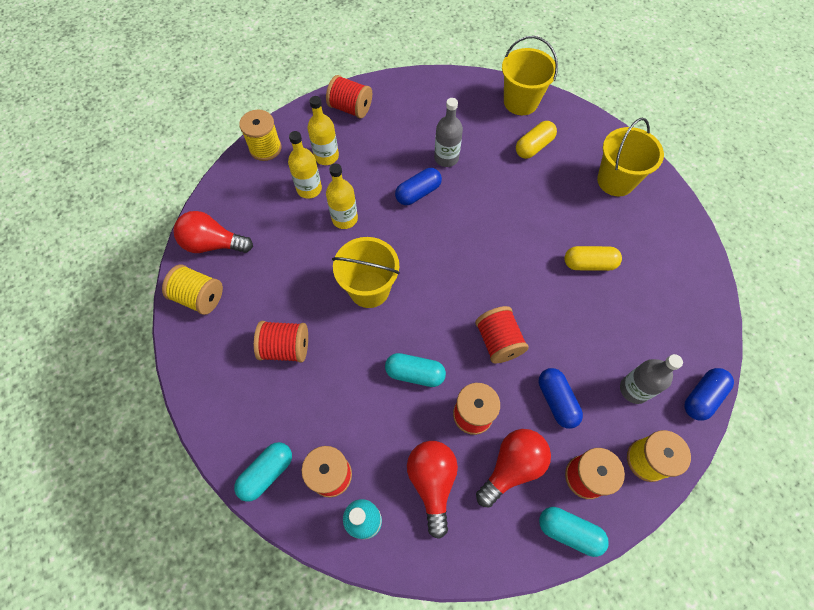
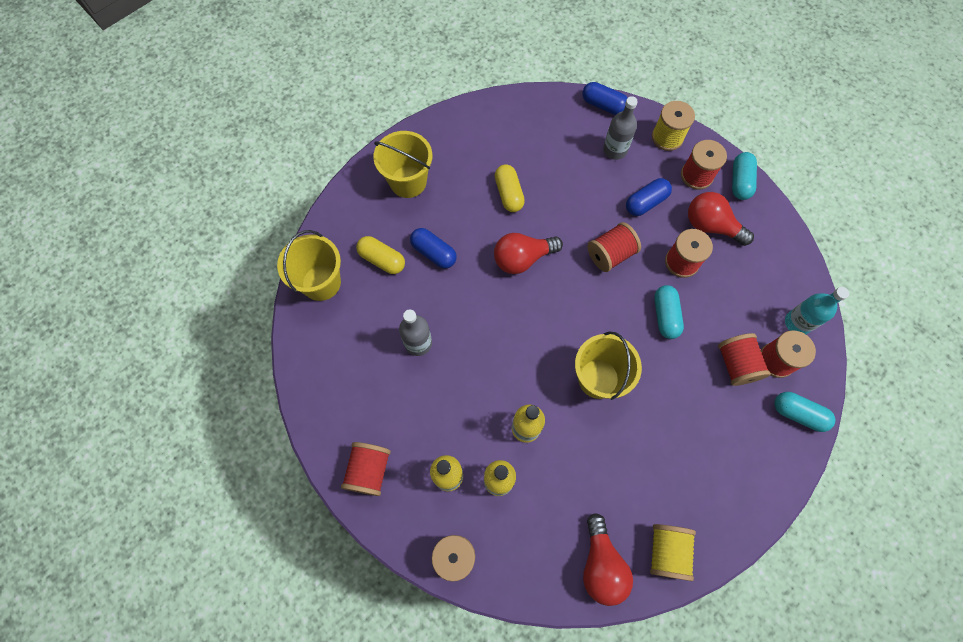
camera: 105 degrees left, 5 degrees up
(285, 348) = (685, 439): red spool -> red spool (736, 364)
(418, 193) = (472, 361): blue capsule -> blue capsule (434, 253)
(432, 482) = (747, 280): red light bulb -> red light bulb (522, 258)

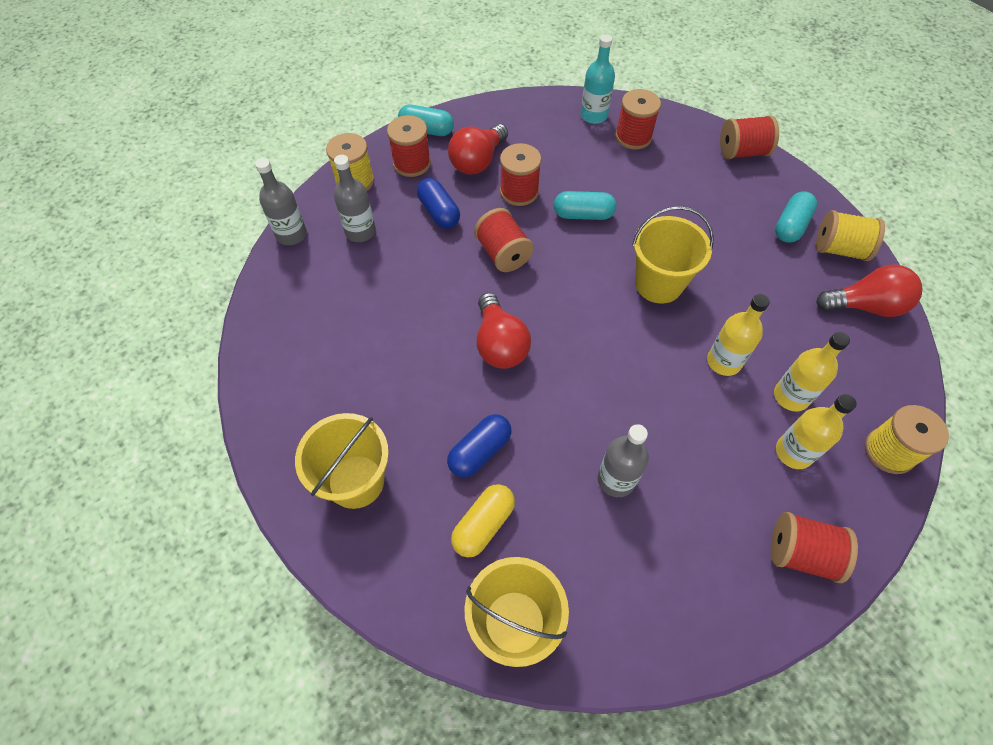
camera: 85 degrees left, 10 degrees down
(509, 194) = (401, 351): yellow capsule -> none
(603, 105) = (291, 235): blue capsule -> grey bottle
(736, 364) = (638, 166): red spool -> red spool (742, 152)
(798, 414) = (687, 131): turquoise capsule -> turquoise capsule (790, 226)

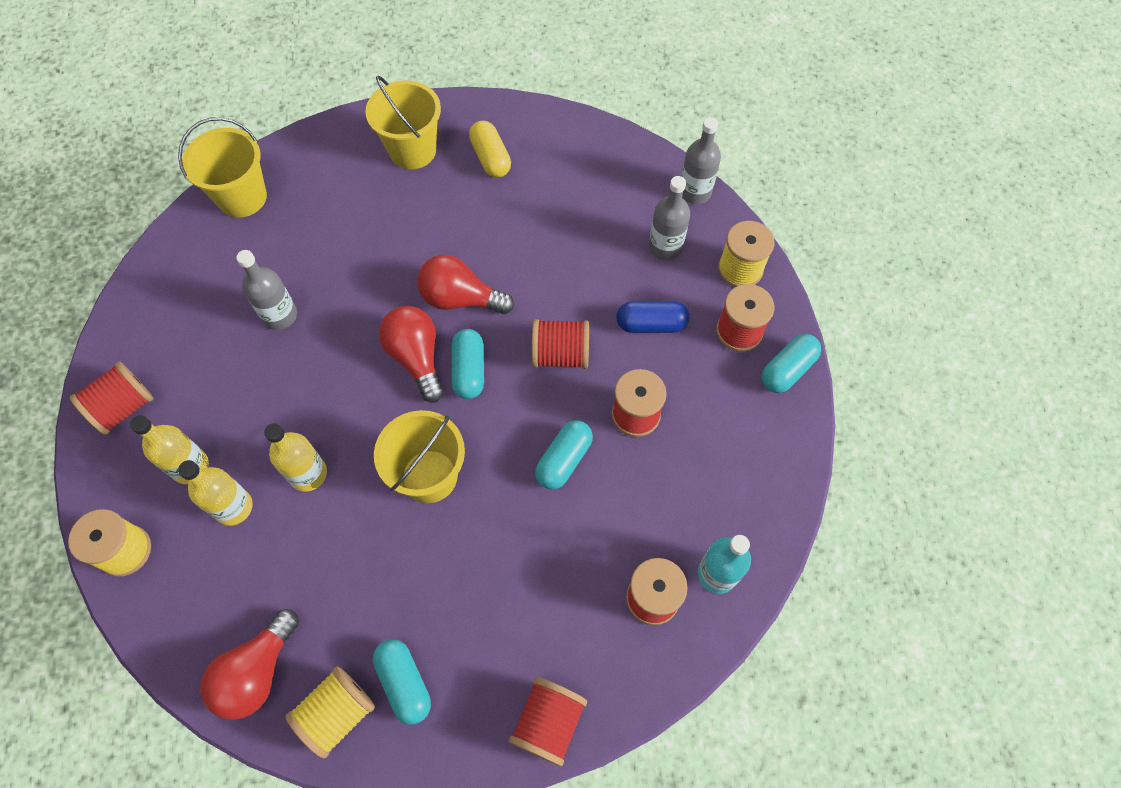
camera: 120 degrees right, 5 degrees up
(477, 161) = (706, 397): red light bulb -> red light bulb (416, 357)
(480, 451) = (375, 236): blue capsule -> none
(483, 525) = (319, 211): yellow capsule -> yellow capsule (491, 158)
(559, 304) = (469, 370): none -> turquoise capsule

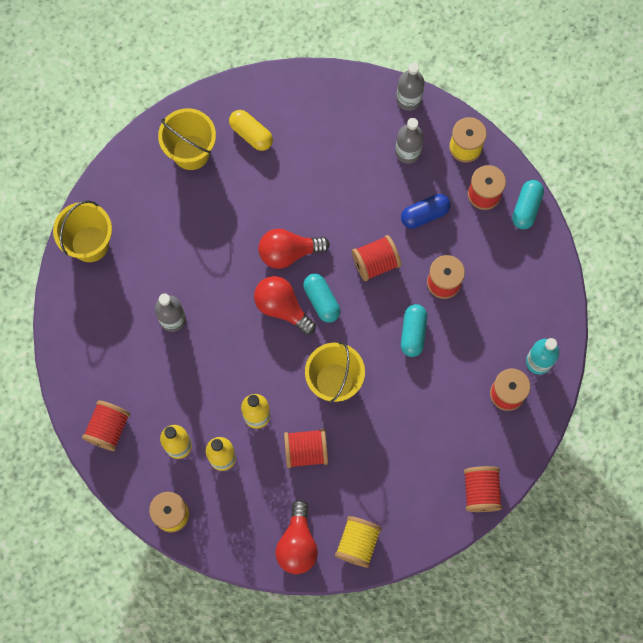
camera: 25 degrees left, 10 degrees up
(342, 549) = (306, 451): none -> red spool
(404, 683) = (387, 509): turquoise capsule -> none

